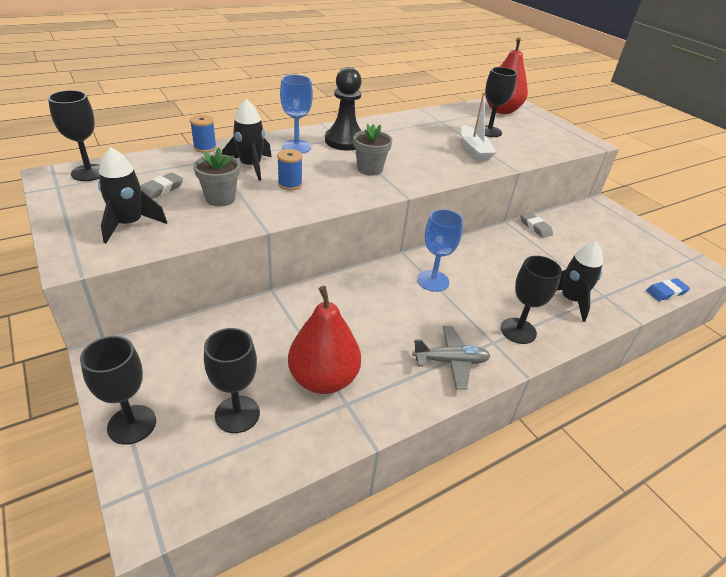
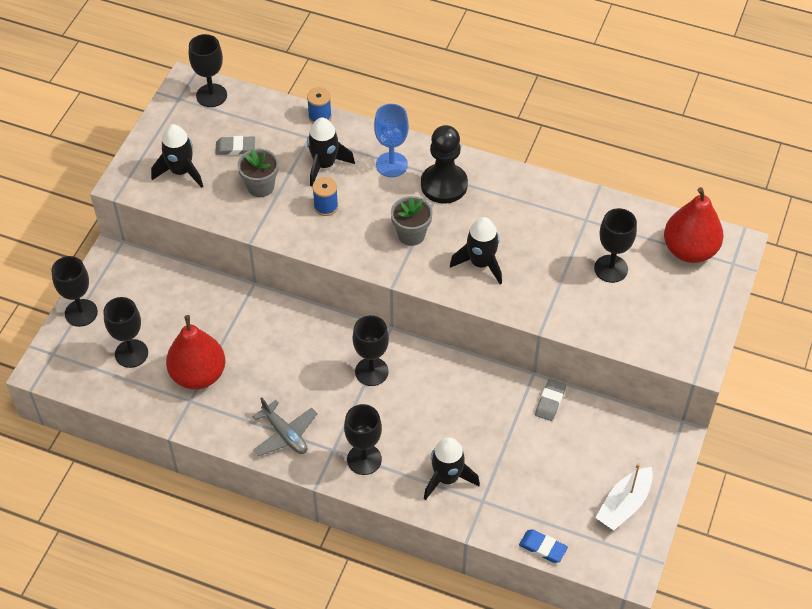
camera: 55 degrees right, 15 degrees up
(431, 161) = (481, 263): none -> black rocket
(433, 281) = (371, 371): blue goblet -> black goblet
(474, 150) = (546, 280): white boat -> white boat (624, 504)

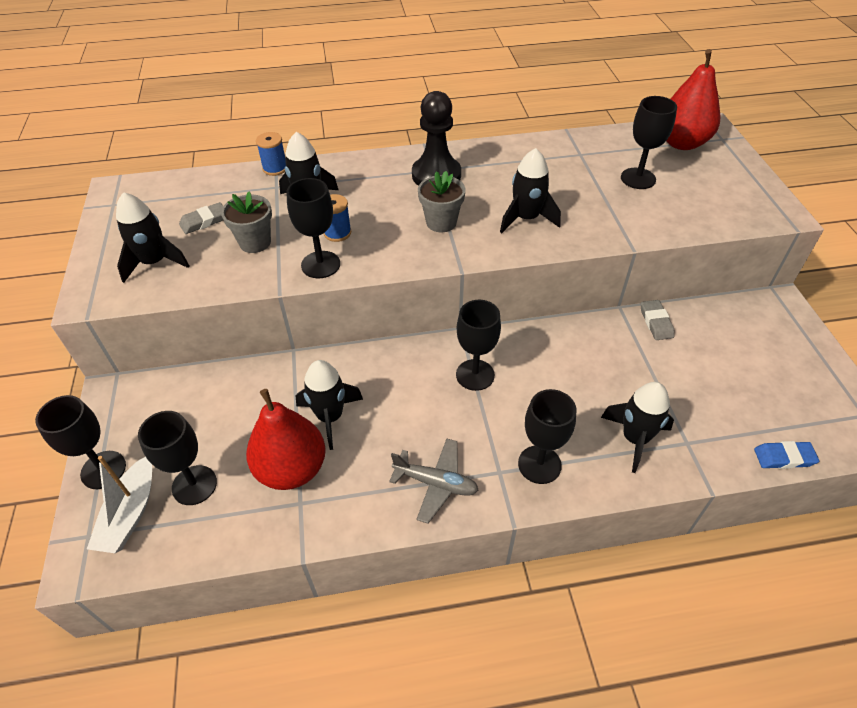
camera: 30 degrees left, 5 degrees down
(211, 95) = (148, 190): black goblet -> black goblet (320, 265)
(246, 350) = (330, 417): none -> black rocket
(391, 165) = (374, 178): blue goblet -> none
(624, 504) = (804, 377): white boat -> white boat (130, 514)

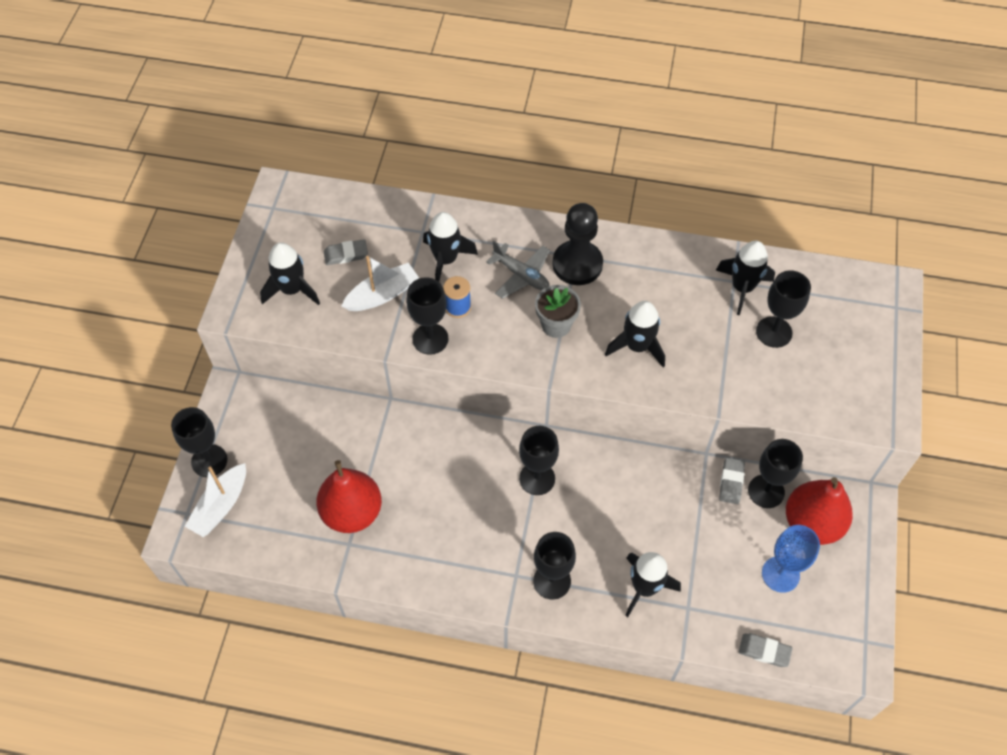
camera: 20 degrees right, 10 degrees up
(194, 485) = (274, 499): black goblet -> black goblet (766, 491)
(255, 242) = (382, 294): grey flower pot -> white boat
(275, 168) = (429, 207): blue spool -> none
(330, 417) = (398, 476): black rocket -> black rocket (742, 288)
(436, 483) = (460, 566): grey plane -> grey plane (521, 275)
(681, 143) = (848, 299): red pear -> red pear (812, 523)
(750, 383) = (780, 574): none -> blue goblet
(784, 457) = (764, 651): blue eraser -> grey eraser

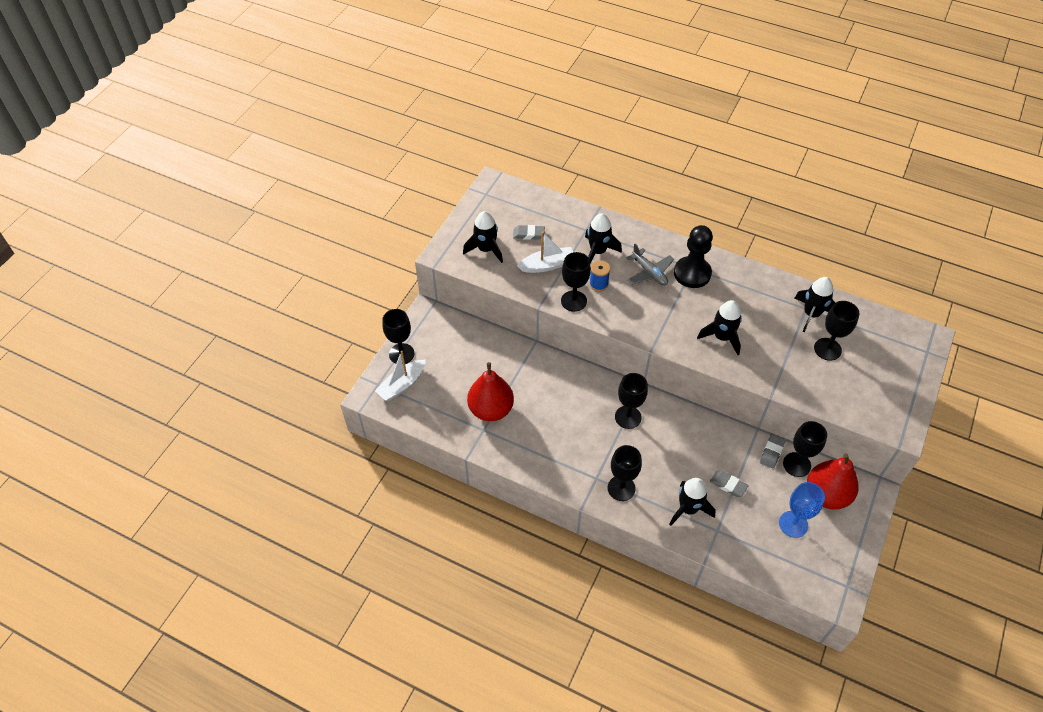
camera: 15 degrees right, 5 degrees down
(556, 325) = (666, 311): grey flower pot -> none
(764, 651) = (767, 574): grey eraser -> grey eraser (728, 485)

